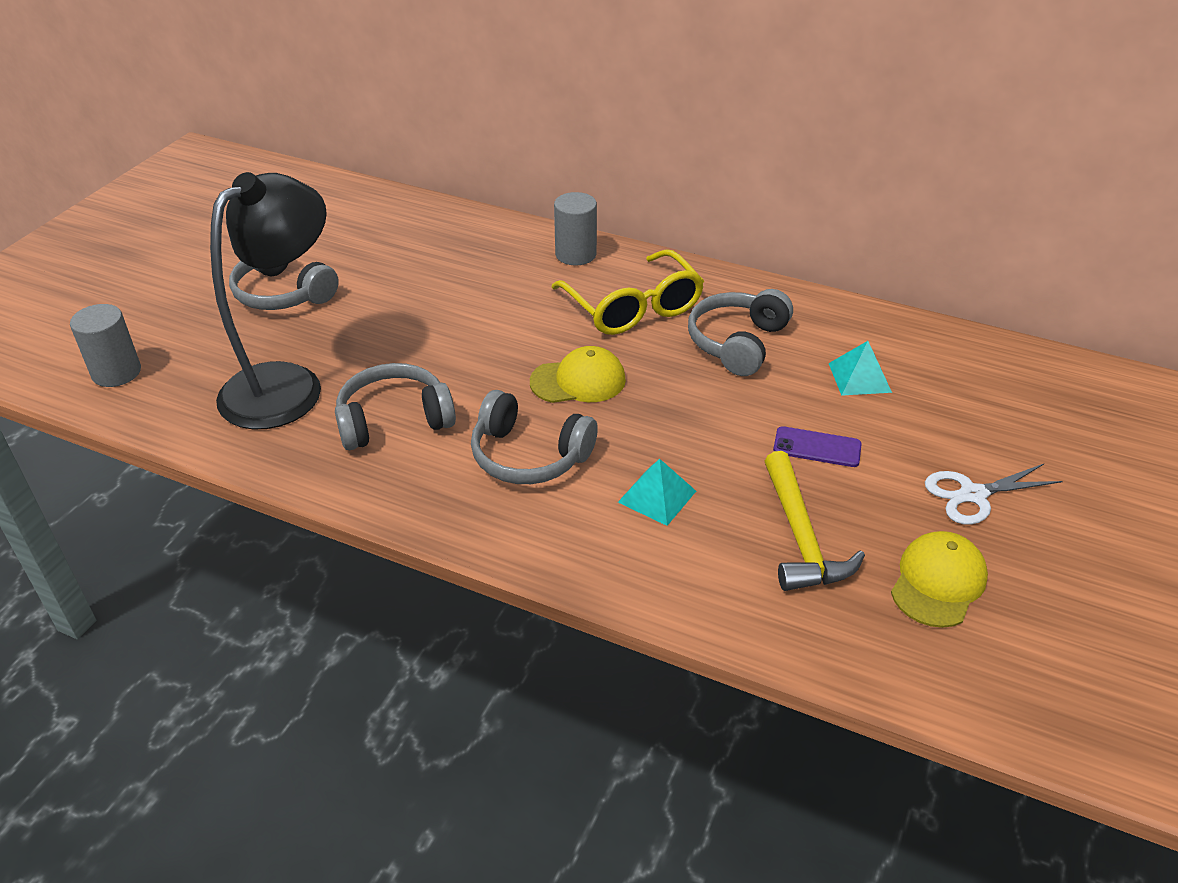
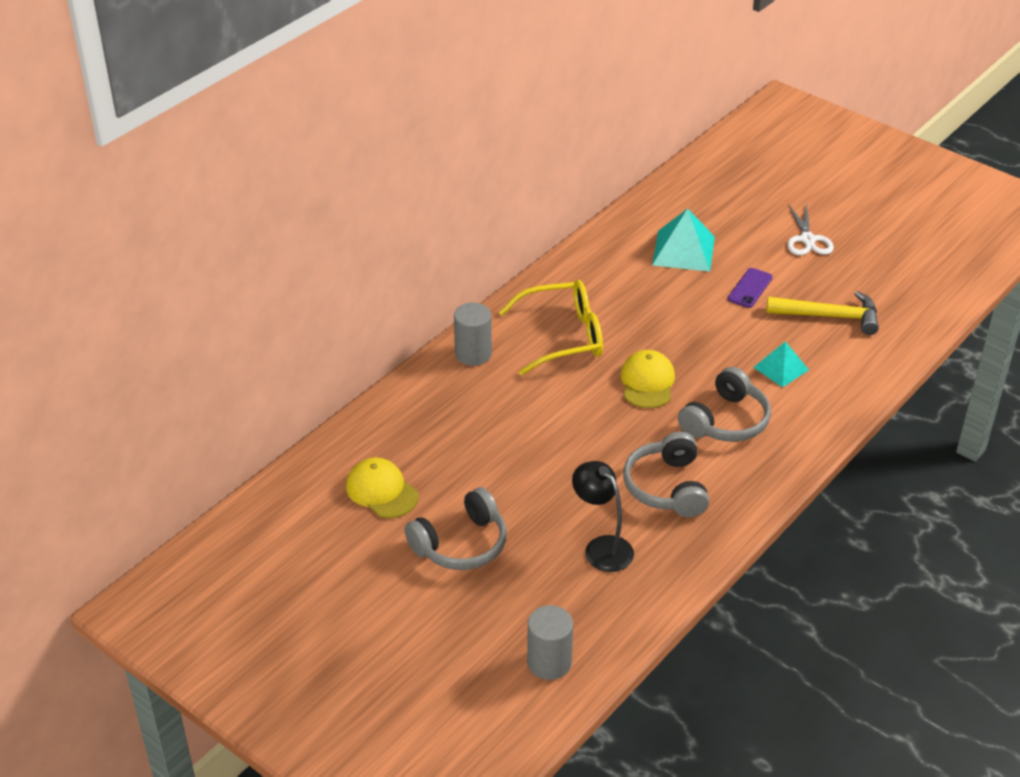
camera: 75 degrees left, 0 degrees up
(287, 384) = (602, 547): black lamp -> black lamp, size x0.56
(737, 343) = (626, 295): grey headphones -> none
(859, 377) = (683, 250): turquoise pyramid -> turquoise pyramid, size x1.58
(938, 582) = (875, 275): yellow cap -> yellow cap (381, 491)

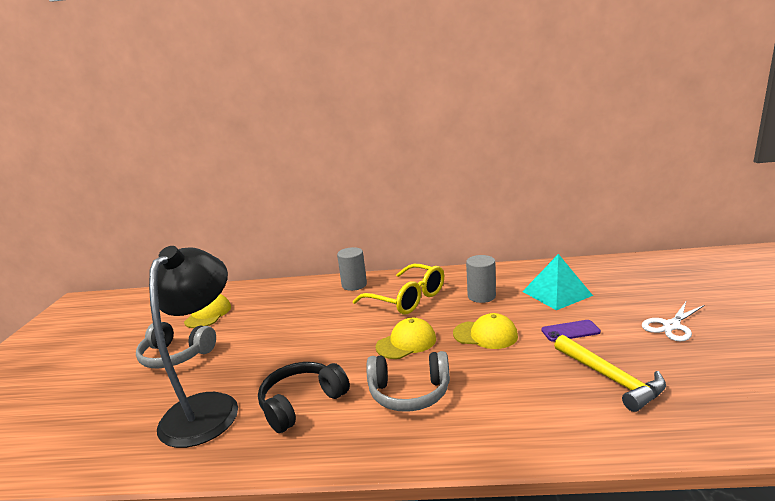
camera: 55 degrees right, 20 degrees down
(549, 662) = (61, 445): grey cylinder -> grey cylinder (481, 296)
(602, 547) = (208, 407): black lamp -> black lamp, size x1.79
(666, 487) = (301, 403): grey headphones -> black headphones
(695, 333) = (485, 335): none -> yellow cap
(781, 368) = (508, 387): turquoise pyramid -> none

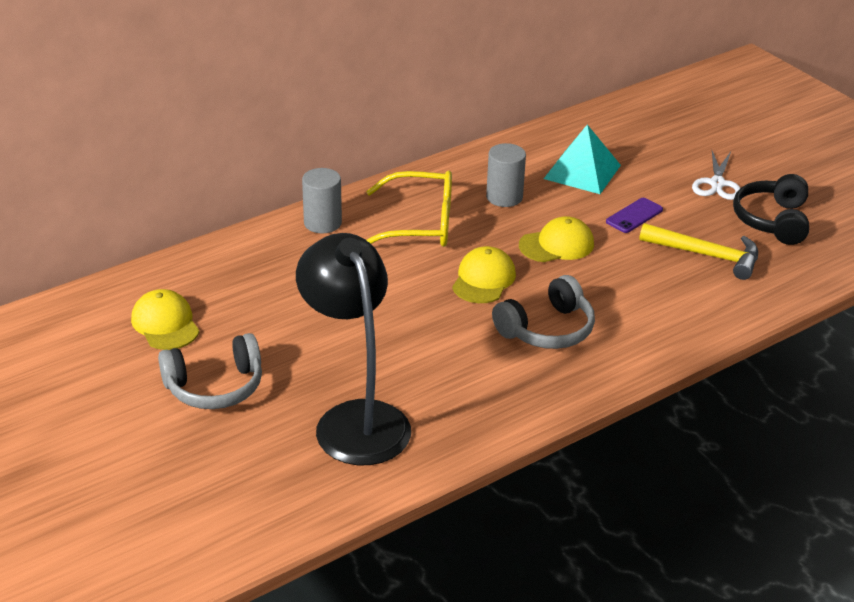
camera: 40 degrees left, 15 degrees up
(301, 403) = (452, 378): black headphones -> black headphones (772, 221)

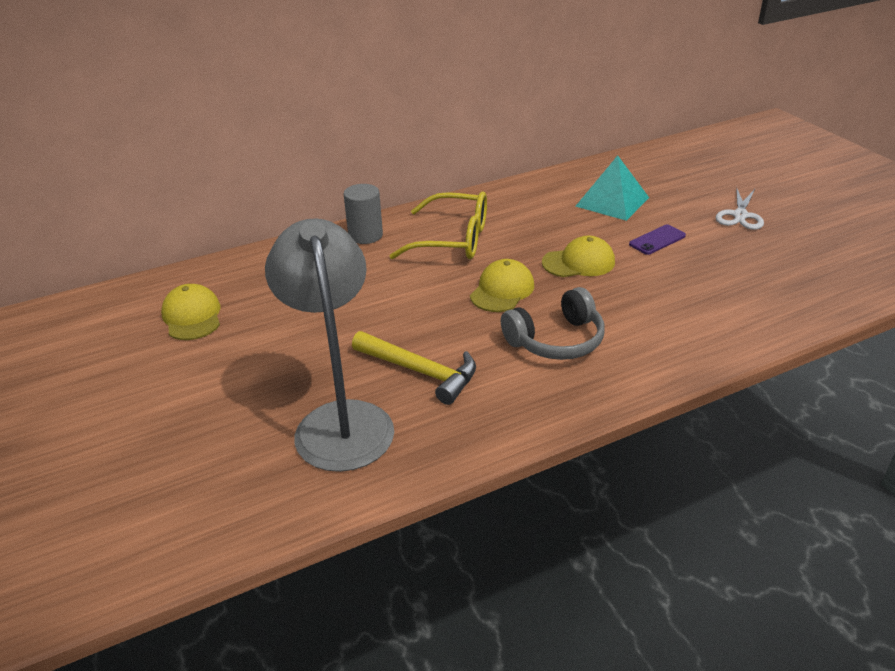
camera: 10 degrees right, 0 degrees up
(215, 387) = (214, 378): grey headphones -> none
(355, 419) = (340, 420): black lamp -> grey lamp
(504, 197) = (536, 220): grey cylinder -> none
(706, 255) = (726, 278): yellow hammer -> yellow hammer (420, 371)
(772, 221) = (794, 249): black headphones -> none

